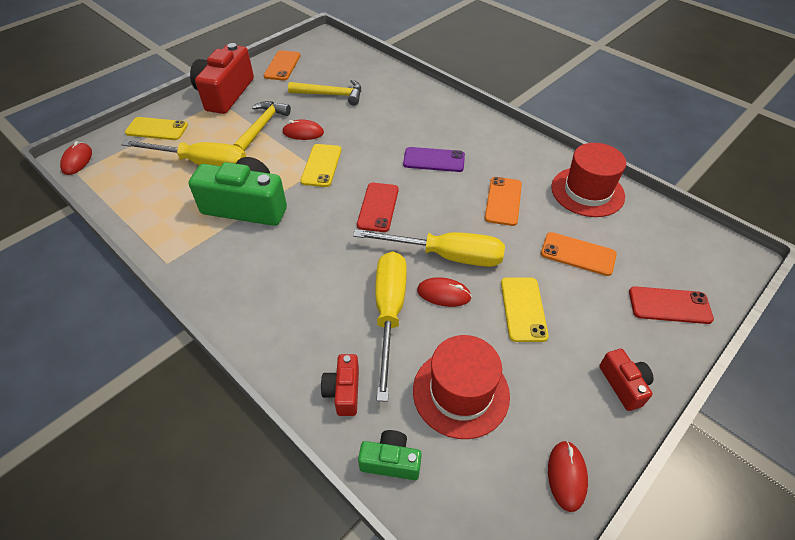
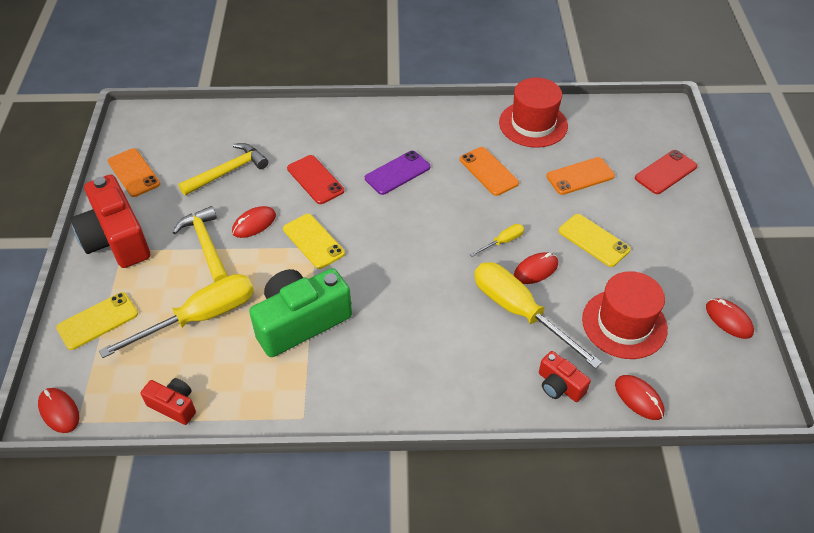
camera: 45 degrees left, 0 degrees up
(378, 207) = (407, 242): red phone -> red phone (315, 180)
(391, 461) = (639, 398): green camera -> red mouse
(446, 256) = (503, 242): yellow screwdriver -> yellow screwdriver, size x0.45
(623, 385) = (697, 243): red camera -> red camera (174, 406)

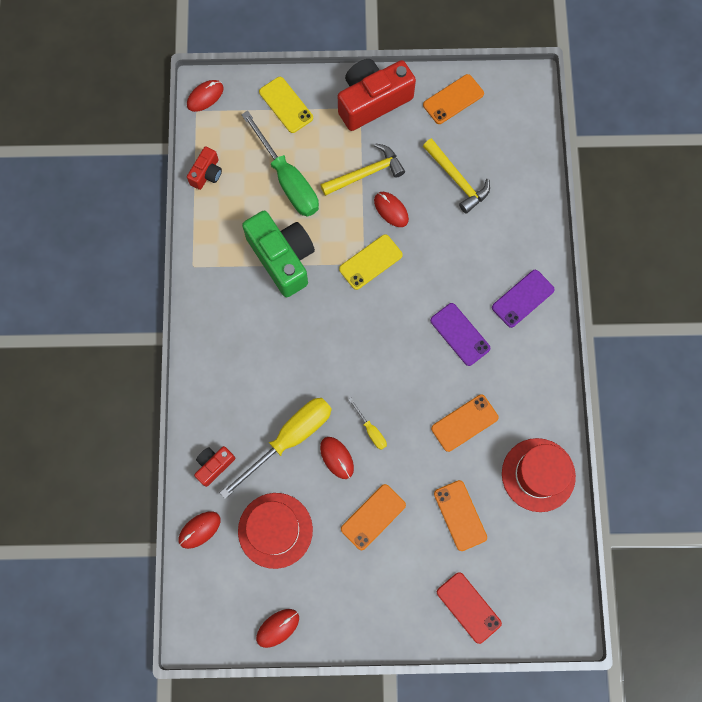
camera: 90 degrees right, 25 degrees up
(200, 318) = (288, 180): yellow screwdriver -> green screwdriver
(315, 180) = (448, 258): red phone -> none
(361, 129) = (522, 298): none -> purple phone
(593, 240) = (373, 517): yellow phone -> orange phone

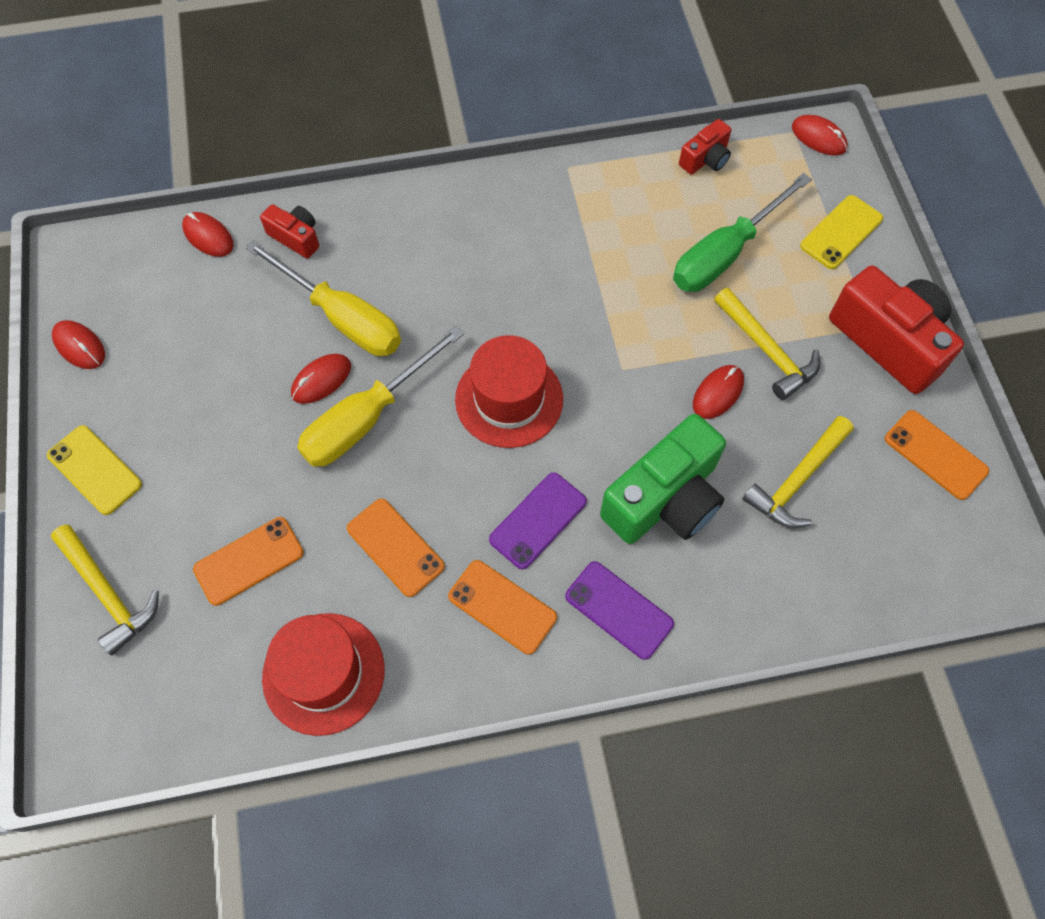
camera: 80 degrees right, 10 degrees down
(207, 173) = (705, 159): red camera -> red camera turned 60 degrees counterclockwise
(275, 530) = (212, 321): red hat -> red hat (509, 399)
(282, 258) = (605, 266): green camera -> green camera (665, 499)
(370, 262) = (627, 378): yellow phone -> yellow phone (95, 470)
(371, 430) = (367, 418): yellow screwdriver -> yellow screwdriver, size x2.25
(373, 517) = (239, 440): orange phone -> orange phone (502, 606)
(468, 607) = (108, 593): red phone -> yellow hammer

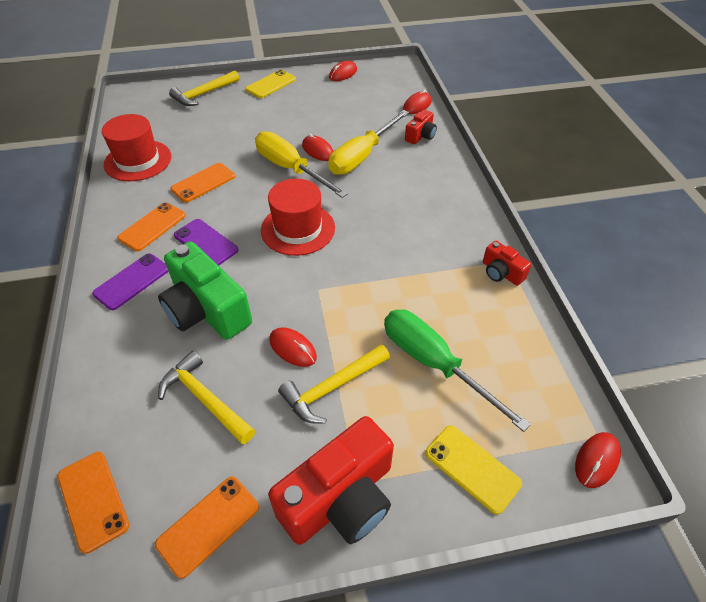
camera: 90 degrees right, 15 degrees down
(249, 561) = (209, 133): orange phone -> orange phone (93, 500)
(705, 159) = (540, 355): red camera -> red camera (501, 272)

